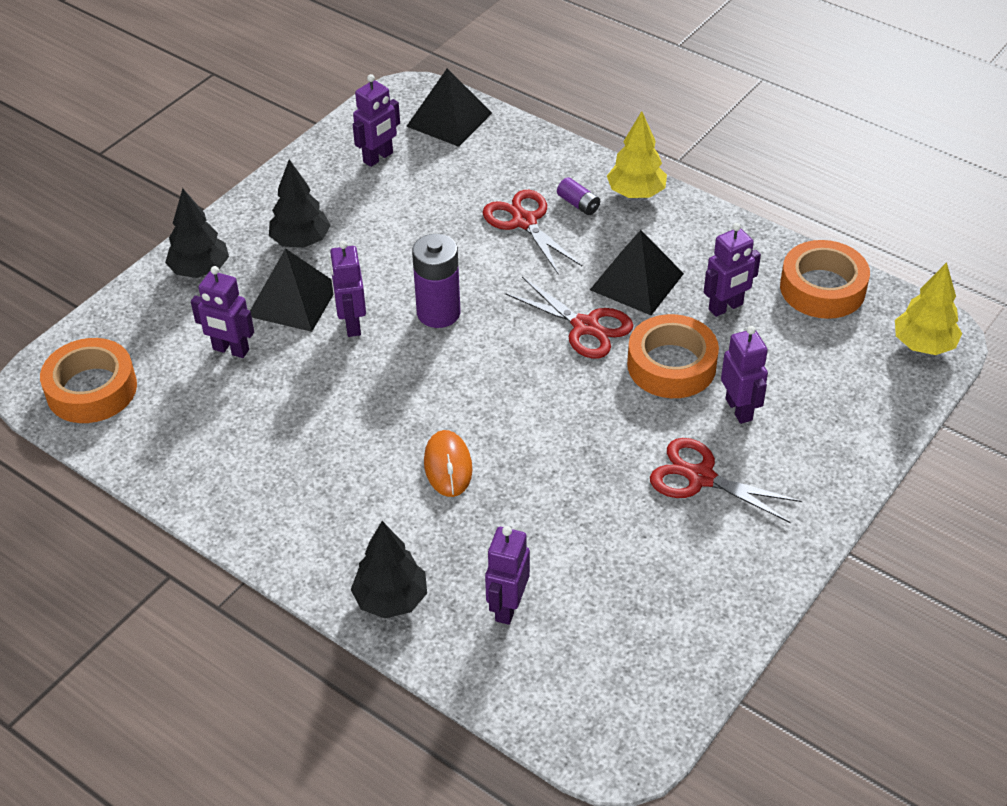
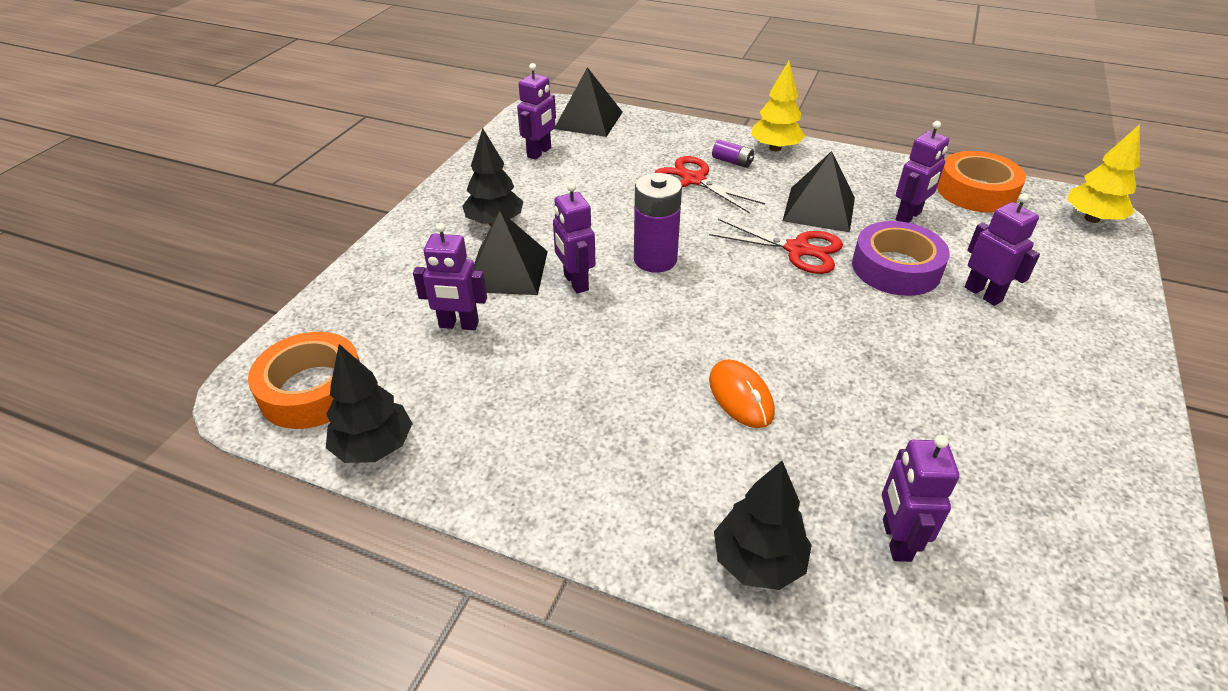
camera: 15 degrees left, 5 degrees down
(200, 270) = (402, 260): black tree -> black tree (374, 447)
(671, 365) = (896, 268): orange tape -> purple tape
(700, 477) = (995, 360): red scissors -> none

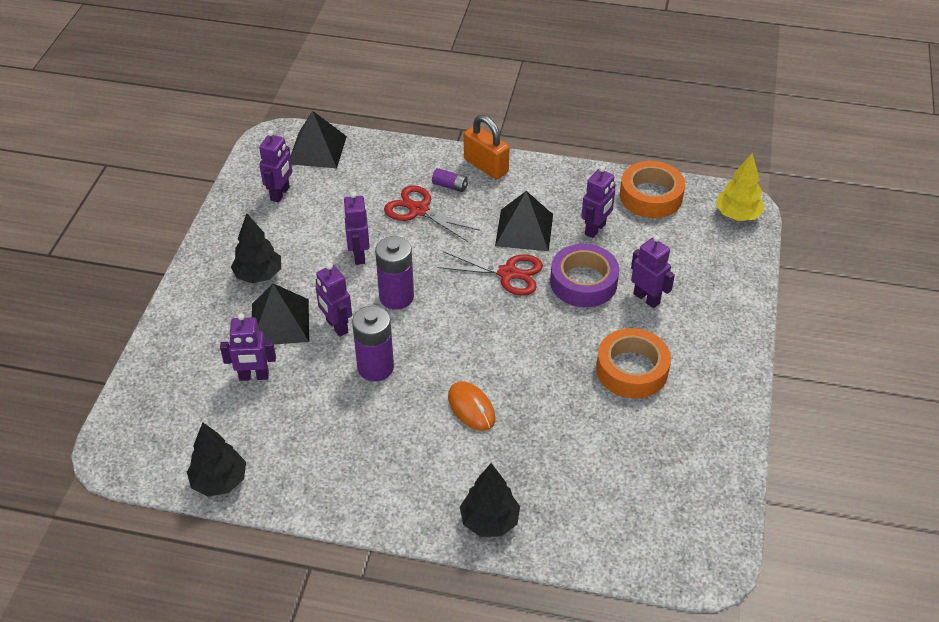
camera: 10 degrees left, 5 degrees up
(312, 389) = (159, 444): orange tape -> orange tape (632, 370)
(616, 332) = (375, 367): none -> purple battery
(775, 148) = (486, 166): yellow tree -> orange padlock
(895, 540) = (575, 495): purple robot -> purple robot (359, 255)

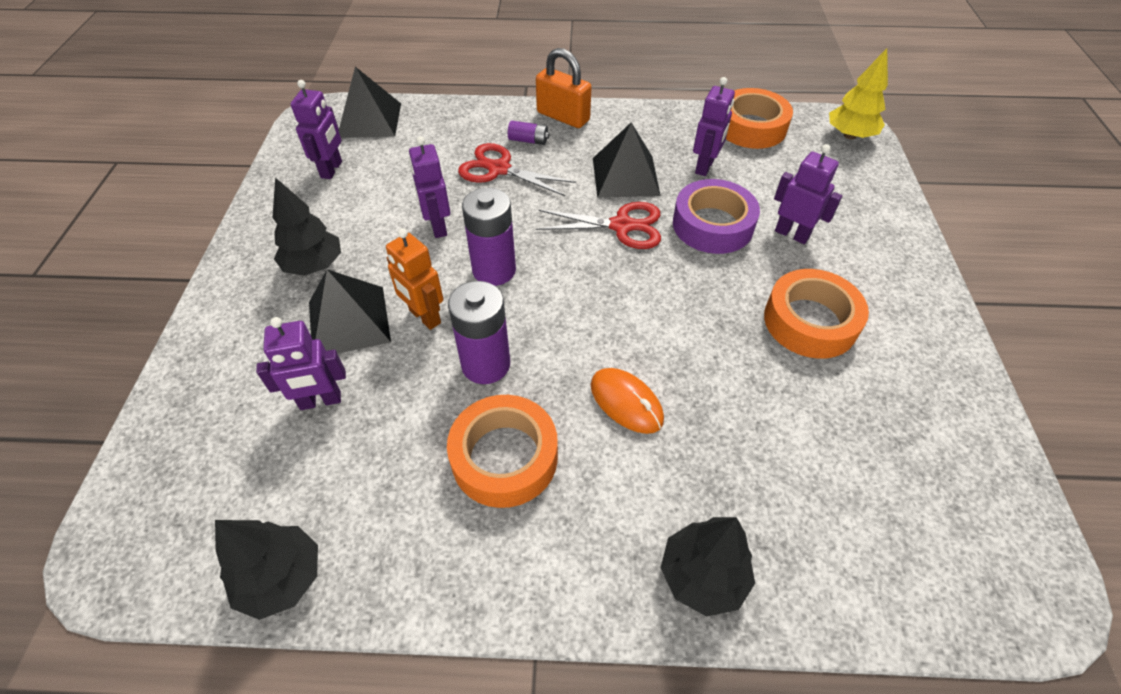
camera: 10 degrees left, 5 degrees up
(336, 326) = (424, 317): purple robot -> orange robot
(376, 431) = (504, 457): none -> orange tape

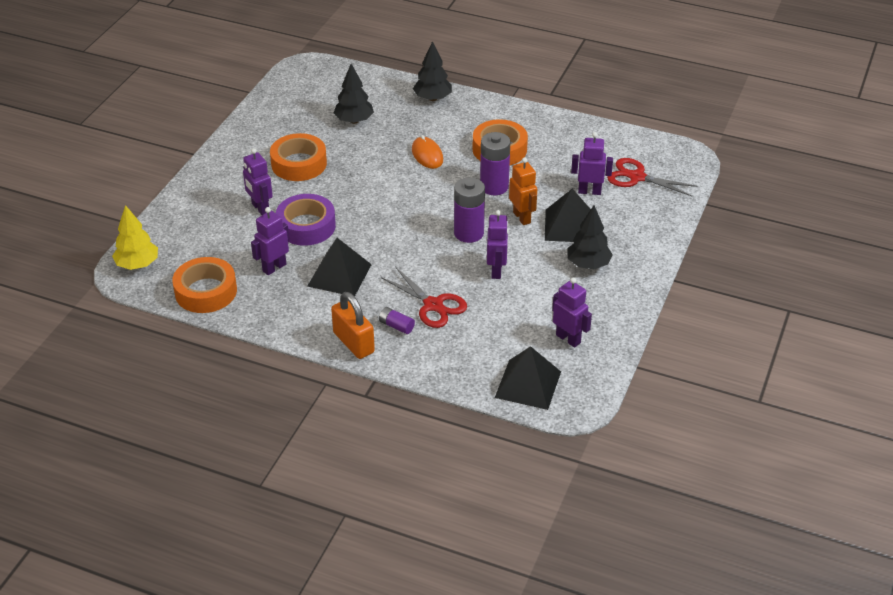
camera: 160 degrees left, 10 degrees down
(282, 578) = (611, 135): black tree -> black tree (354, 120)
(332, 169) = (568, 339): purple robot -> purple robot turned 105 degrees clockwise
(622, 226) = (368, 240): red scissors -> red scissors (637, 177)

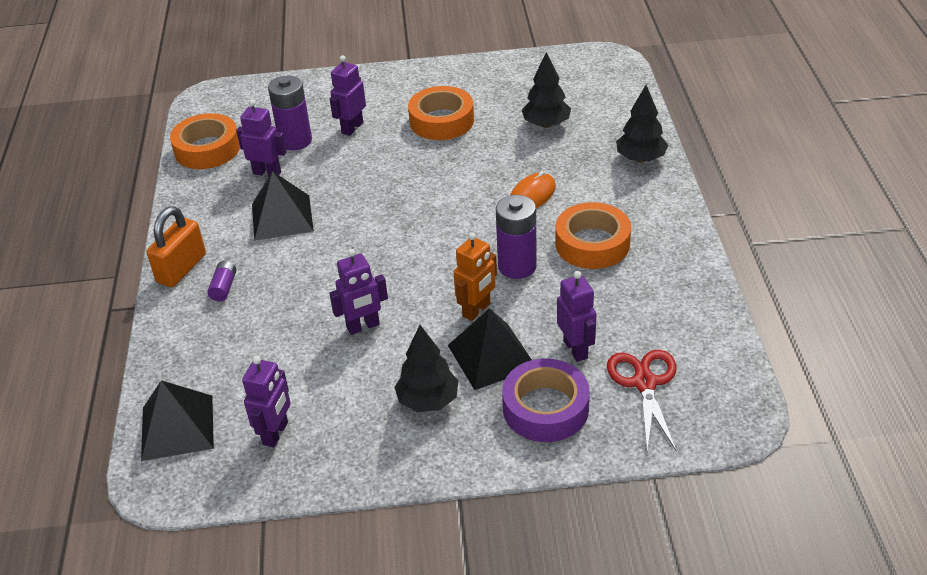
camera: 65 degrees right, 0 degrees up
(137, 264) = (222, 98): yellow tree -> none
(306, 226) = (345, 166): purple tape -> purple tape (545, 408)
(433, 305) = (273, 301): red scissors -> none
(468, 233) = (415, 279): purple battery -> purple battery (295, 141)

